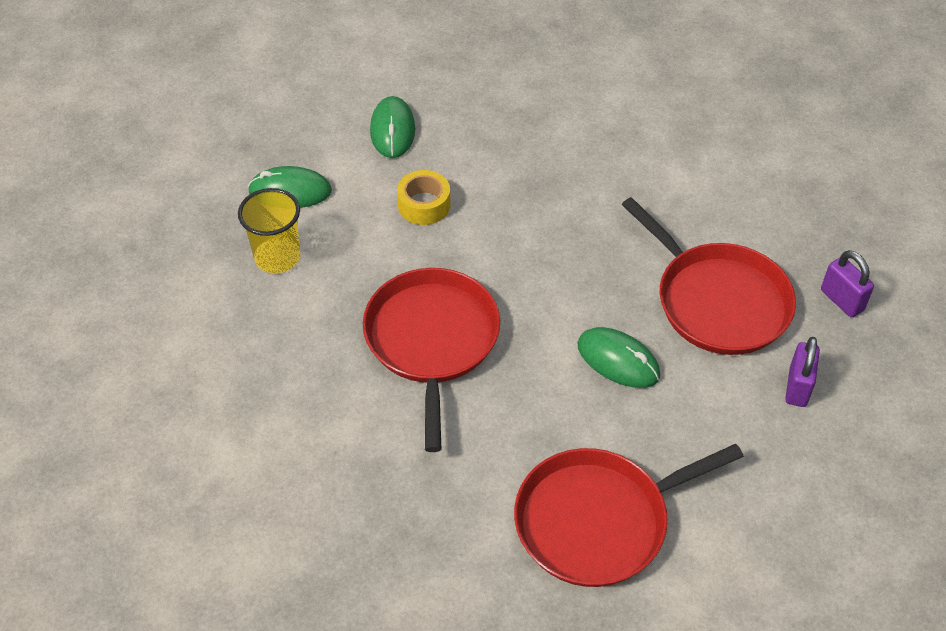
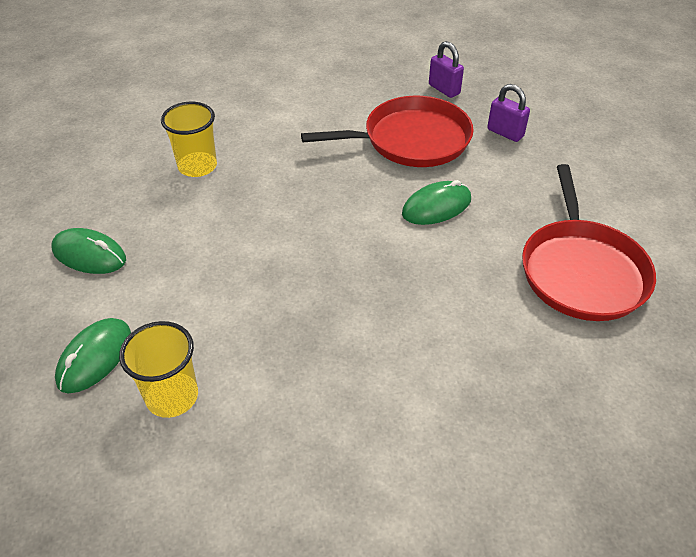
camera: 65 degrees left, 5 degrees down
(424, 205) = (195, 263): yellow tape -> none
(432, 341) = (352, 310): red pan -> none
(551, 145) = (197, 166): none -> yellow cup
(842, 300) = (444, 89): purple padlock -> purple padlock turned 60 degrees clockwise

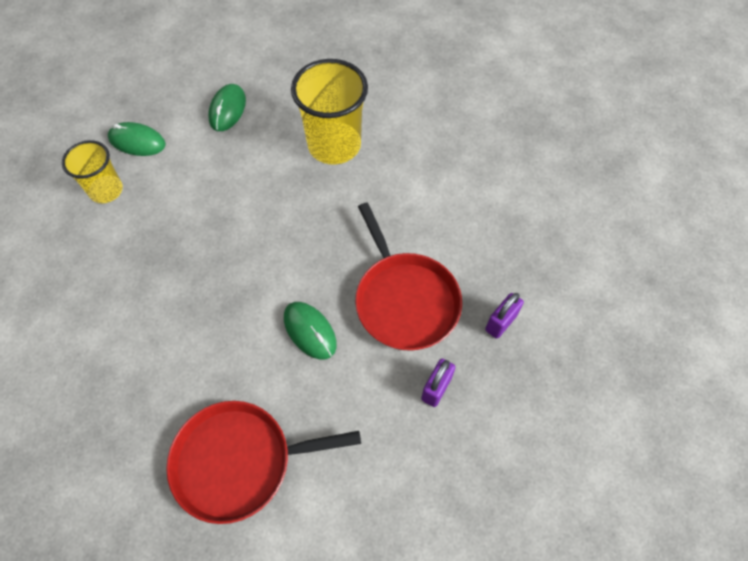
camera: 80 degrees right, 15 degrees up
(197, 166) = (334, 145): yellow cup -> yellow cup, size x1.64

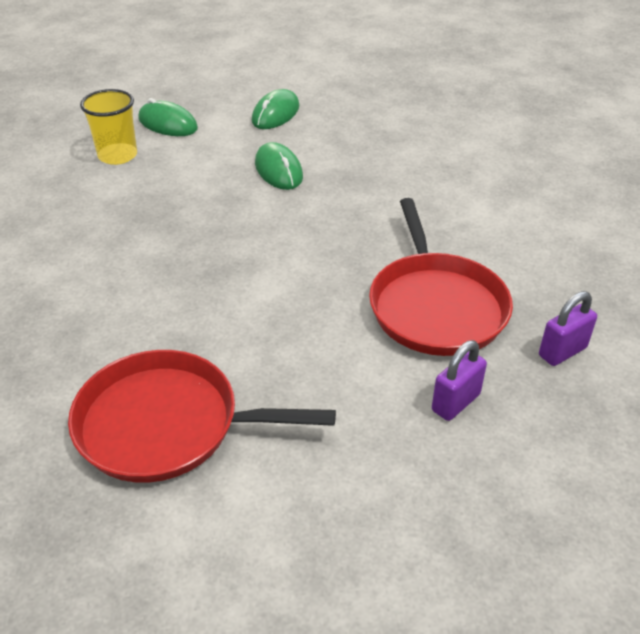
camera: 15 degrees right, 20 degrees down
(310, 331) = (304, 313): green mouse -> green mouse (278, 170)
(334, 145) = (388, 158): yellow cup -> none

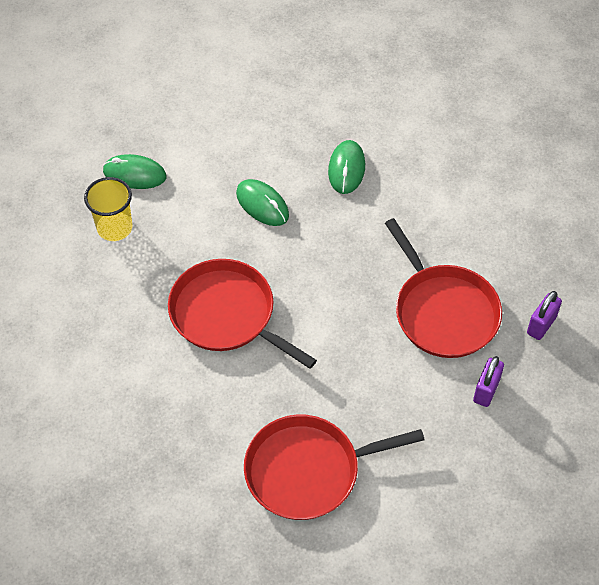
camera: 20 degrees left, 15 degrees up
(178, 247) = (227, 314): none -> red pan
(275, 114) = (224, 132): green mouse -> green mouse (346, 169)

